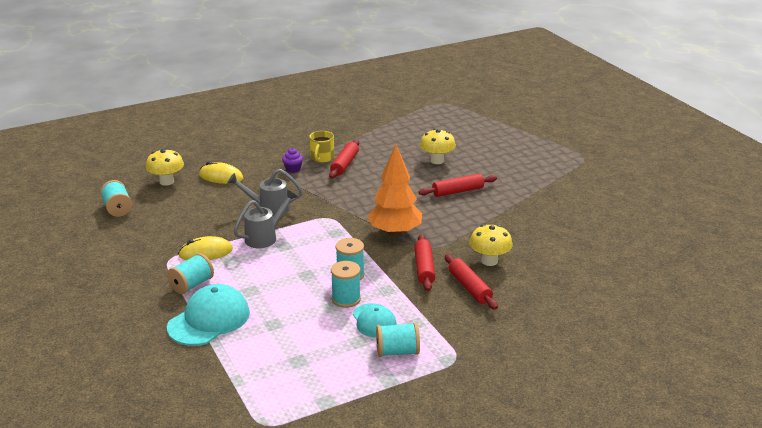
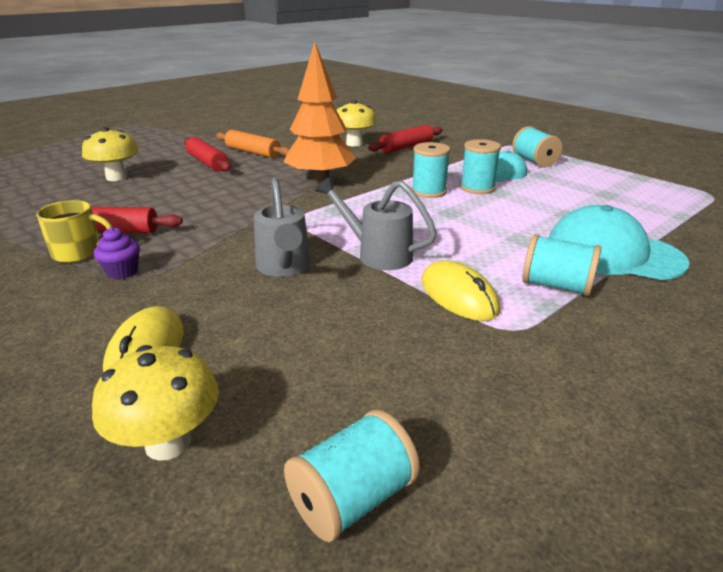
camera: 105 degrees left, 0 degrees up
(424, 268) = (387, 163): red rolling pin -> none
(479, 210) = (253, 152): none -> orange rolling pin

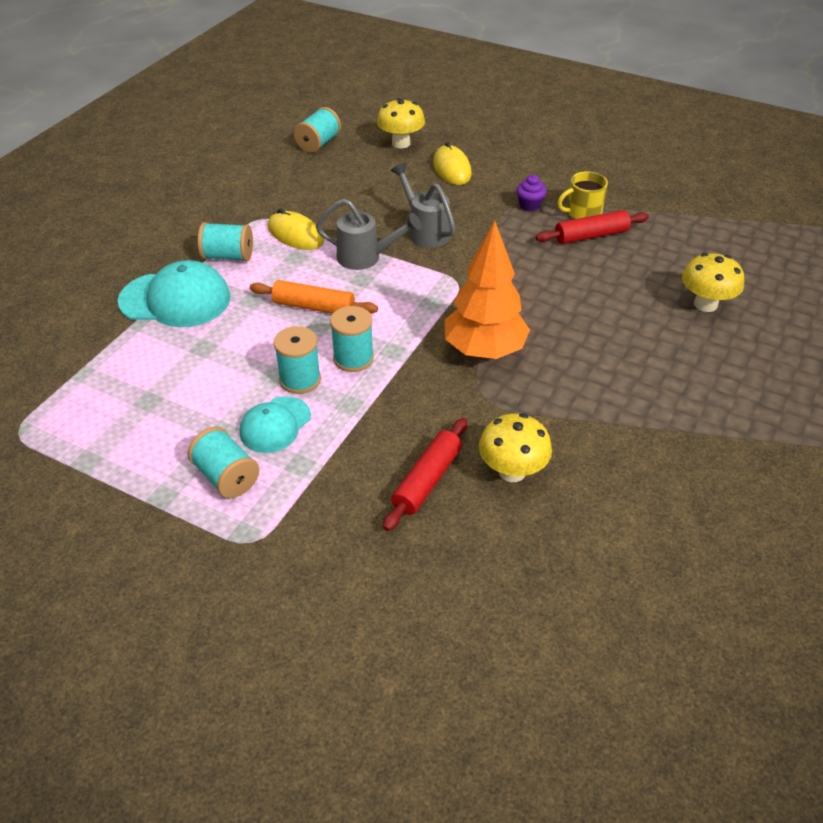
camera: 160 degrees right, 15 degrees up
(207, 162) = (652, 359): red rolling pin -> none
(253, 152) = (628, 402): orange rolling pin -> orange rolling pin (313, 307)

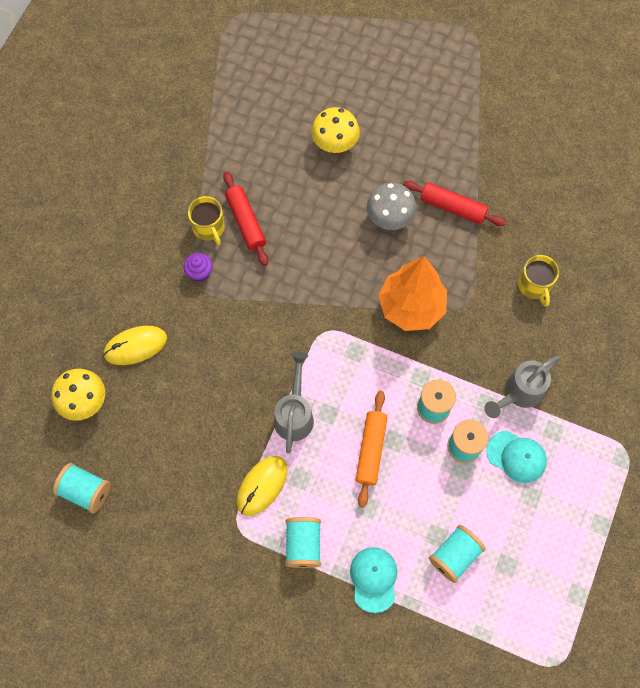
camera: 95 degrees left, 25 degrees up
(175, 299) = (374, 579): turquoise cap -> turquoise cap, size x0.62
(226, 477) = (574, 482): turquoise spool -> turquoise spool (454, 555)
(425, 231) = (248, 364): grey watering can -> grey watering can (518, 393)
(427, 480) = (552, 341): red rolling pin -> red rolling pin (452, 207)
(512, 471) = (534, 285): yellow mushroom -> yellow mug
(606, 342) = (390, 218): none -> grey mushroom

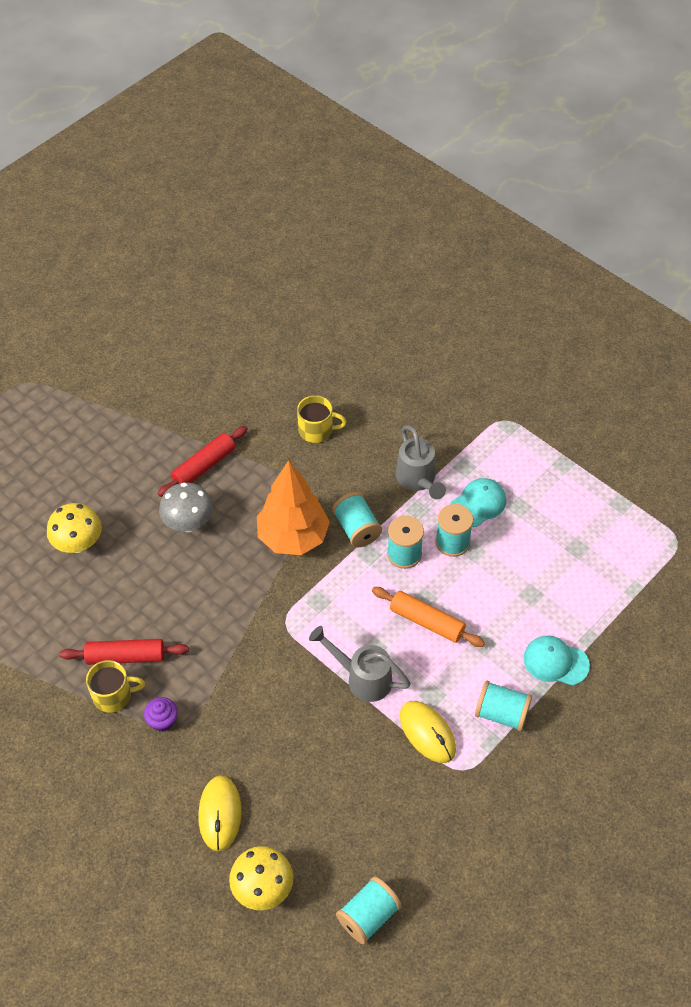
camera: 70 degrees left, 15 degrees down
(454, 555) = (554, 586): turquoise spool -> turquoise spool (357, 529)

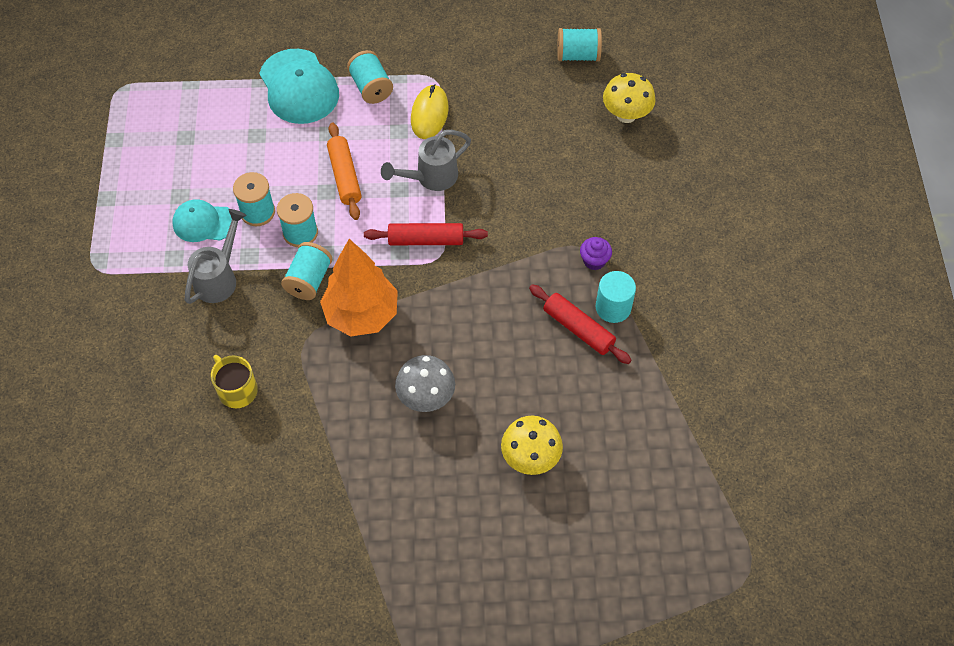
camera: 135 degrees left, 5 degrees up
(113, 695) = (613, 307): yellow mug -> turquoise cylinder
(204, 466) = (360, 439): red rolling pin -> red rolling pin (426, 240)
(220, 814) = (612, 174): yellow mouse -> none
(362, 678) = (430, 178): grey watering can -> grey watering can turned 75 degrees clockwise
(555, 662) = (299, 87): turquoise cap -> turquoise cap, size x1.63

